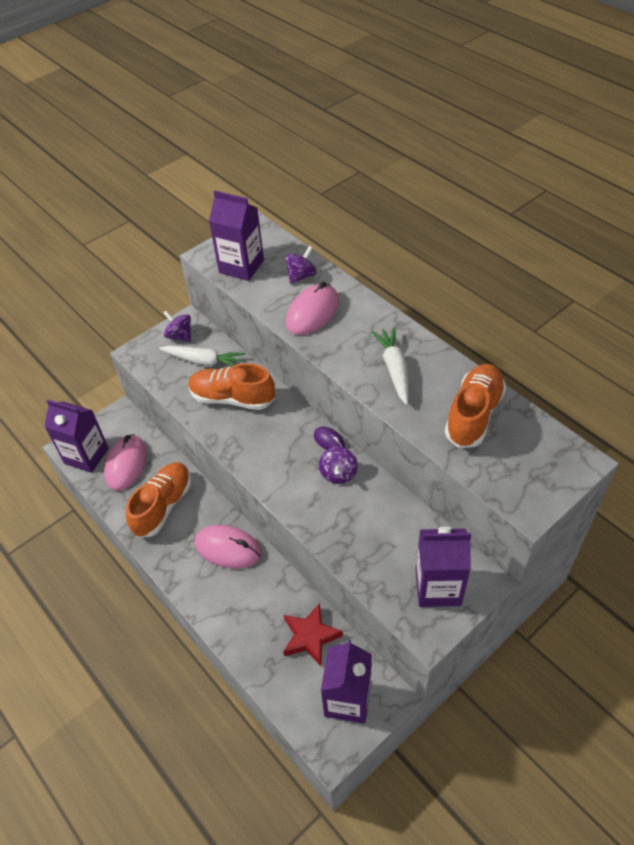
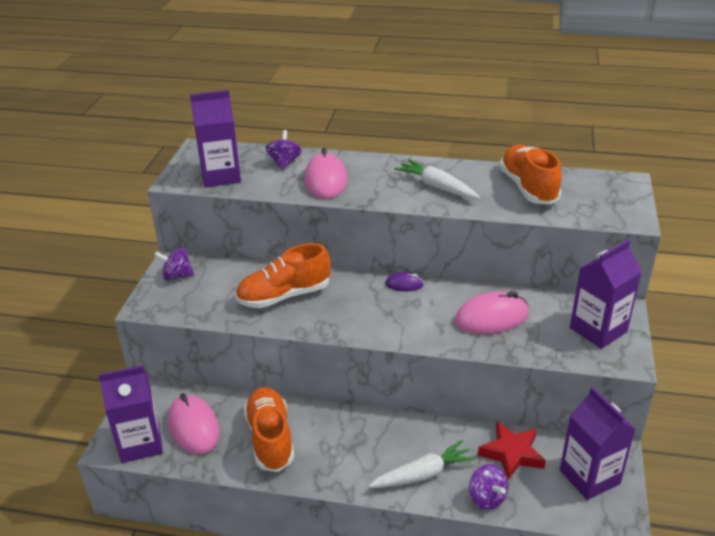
camera: 40 degrees left, 15 degrees down
(204, 361) = (224, 283): white carrot -> white carrot (423, 474)
(228, 548) = (370, 435): pink mouse -> pink mouse (491, 318)
(338, 474) = (438, 301): purple spinning top -> purple spinning top (487, 498)

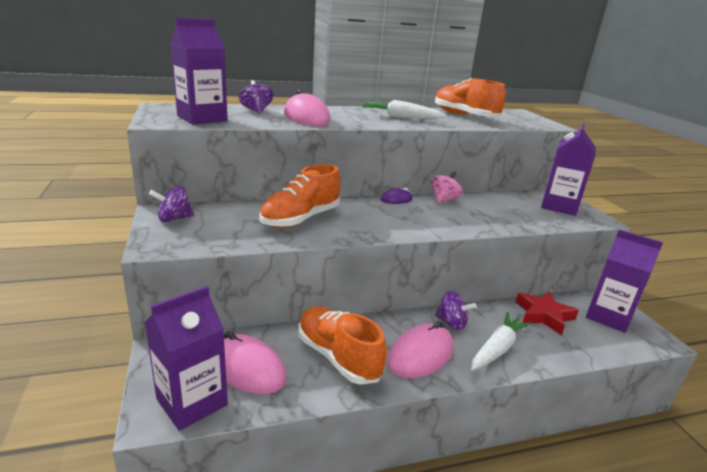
camera: 30 degrees left, 10 degrees down
(459, 294) = (444, 200): none -> pink spinning top
(487, 498) = (561, 352): purple spinning top -> purple spinning top (451, 323)
(491, 318) = (484, 210): pink mouse -> pink mouse (420, 355)

